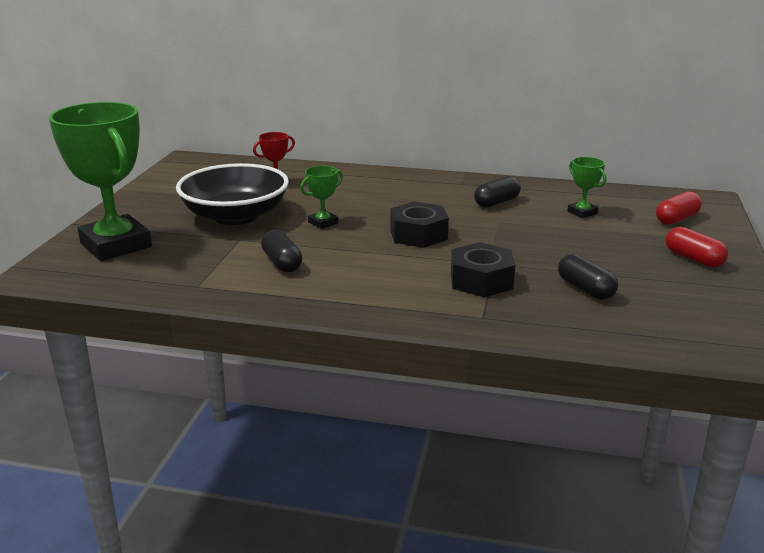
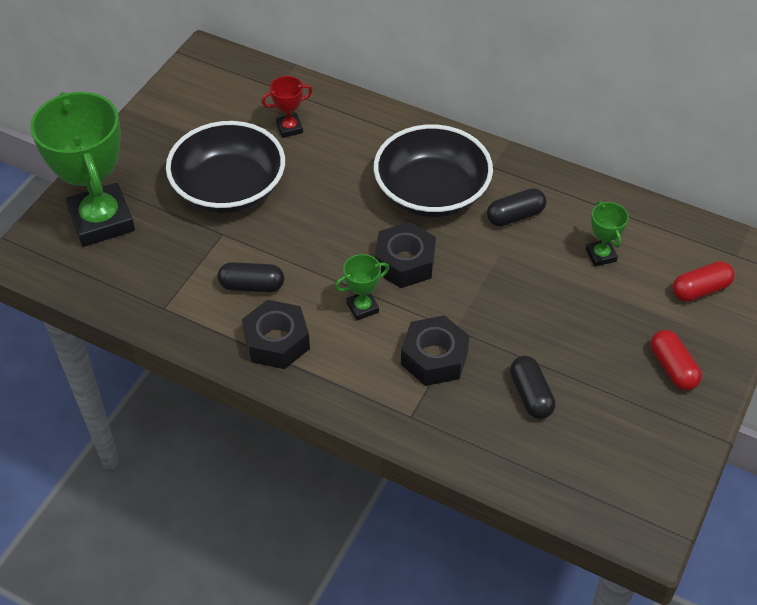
camera: 15 degrees right, 25 degrees up
(282, 263) = (252, 286): black capsule -> black capsule turned 75 degrees counterclockwise
(323, 223) = (314, 220): green trophy -> green trophy (362, 307)
(323, 291) = (277, 341): none -> black nut
(418, 199) = (431, 193): none -> black bowl

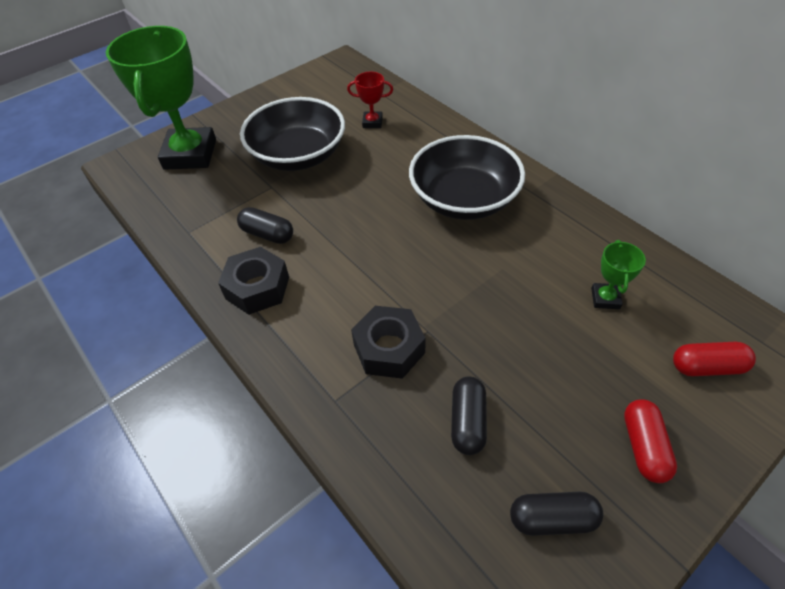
camera: 25 degrees right, 0 degrees up
(362, 307) = (349, 280): green trophy -> none
(404, 262) = (408, 251): black nut -> none
(515, 216) = (533, 238): black capsule -> black capsule (552, 518)

